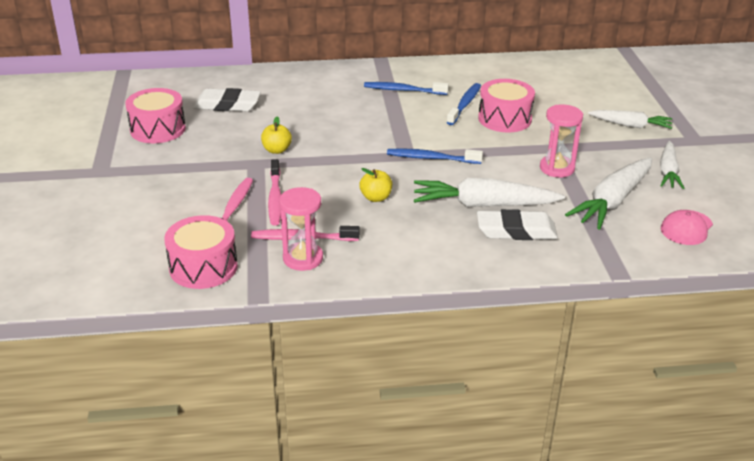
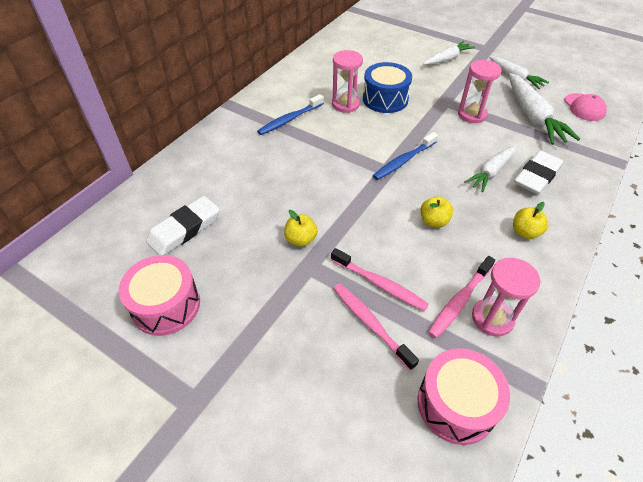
camera: 50 degrees left, 15 degrees up
(426, 246) = (525, 232): none -> yellow apple
(464, 104) = (345, 104): blue toothbrush -> pink hourglass
(483, 205) = (491, 172): white carrot -> white carrot, size x0.63
(504, 119) = (385, 99): pink drum -> blue drum

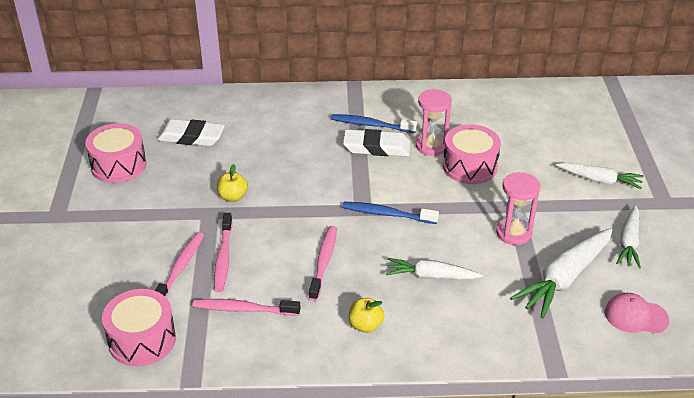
camera: 55 degrees right, 10 degrees down
(385, 99) = (470, 166): blue drum -> pink drum
(433, 221) = (324, 262): yellow apple -> pink toothbrush
(492, 318) = (241, 334): pink hourglass -> none
(537, 176) = (459, 311): white eraser -> white eraser (376, 147)
(584, 107) = (636, 316): pink cap -> pink cap turned 60 degrees clockwise

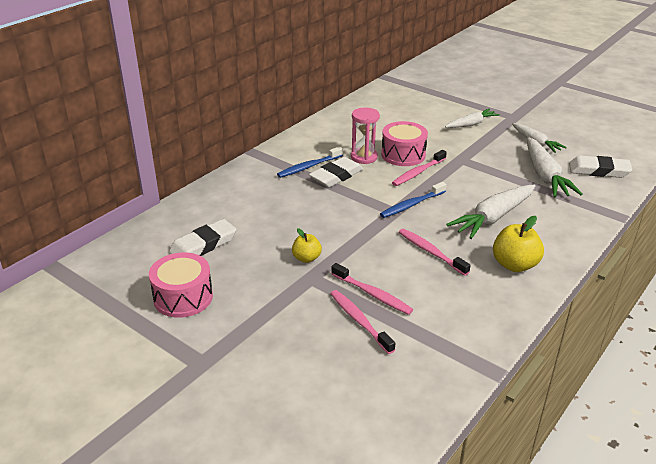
camera: 50 degrees left, 5 degrees down
(142, 340) = (424, 379): pink drum -> none
(243, 309) = (442, 310): pink toothbrush -> pink toothbrush (418, 172)
(365, 325) = (514, 265): yellow apple -> yellow apple, size x1.63
(431, 276) = (493, 218): white carrot -> white carrot, size x1.59
(513, 233) = (485, 171): pink hourglass -> none
(636, 316) = (598, 171): pink cap -> white eraser

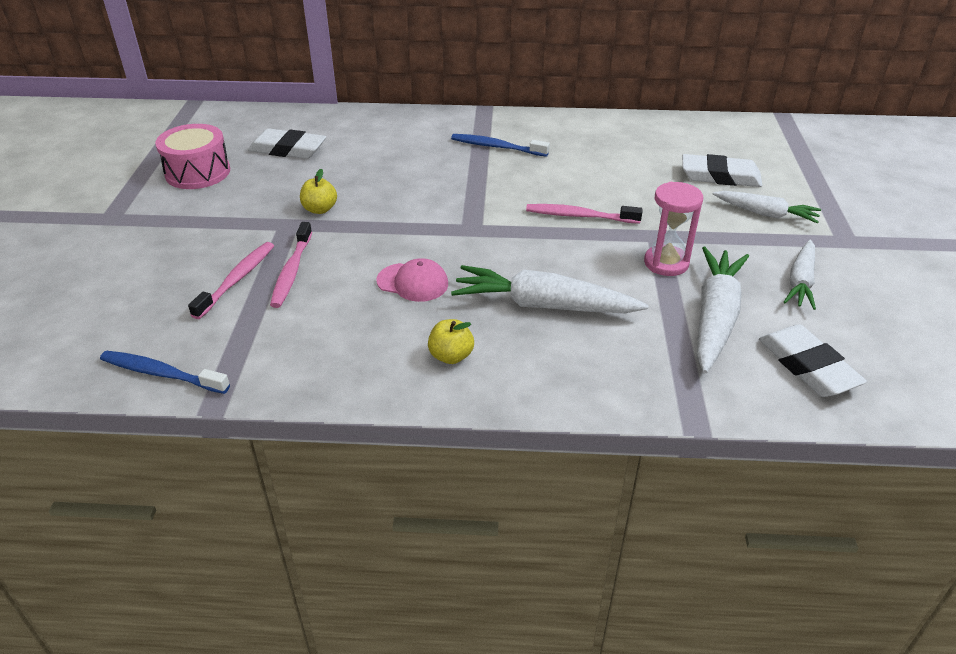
camera: 55 degrees right, 5 degrees up
(336, 176) = (499, 169): white eraser -> white eraser (720, 176)
(364, 157) = (564, 170): pink hourglass -> pink hourglass (666, 263)
(403, 155) = (607, 192): pink drum -> none
(411, 205) = (500, 236): blue toothbrush -> blue toothbrush (162, 374)
(431, 252) = (413, 282): pink toothbrush -> pink cap
(514, 265) = (451, 356): yellow apple -> yellow apple, size x0.61
(545, 176) = (715, 317): white carrot -> white carrot turned 150 degrees clockwise

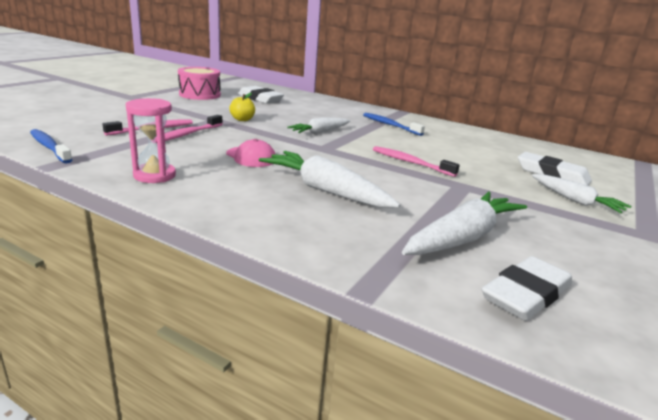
camera: 25 degrees right, 15 degrees down
(451, 356) = (223, 192): yellow apple -> none
(666, 263) = (453, 199): pink hourglass -> pink hourglass (154, 175)
(800, 282) = (573, 243): white carrot -> white carrot (320, 132)
(807, 366) = (526, 294): white eraser -> white eraser turned 45 degrees clockwise

